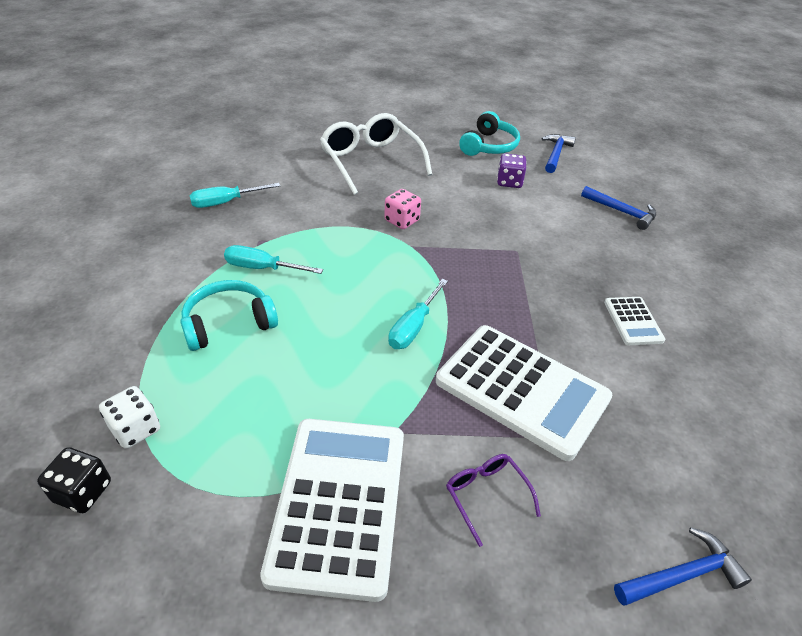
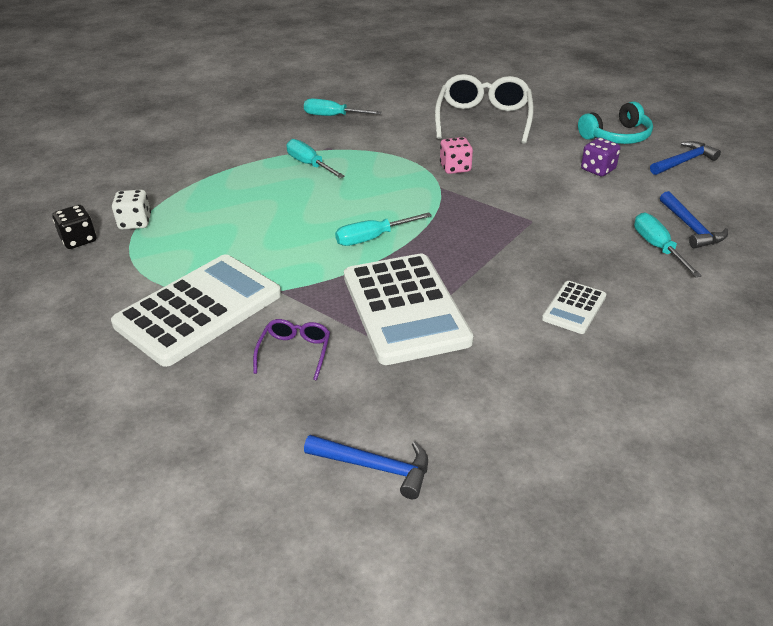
camera: 40 degrees right, 5 degrees down
(228, 323) = (249, 189): turquoise headphones -> none
(622, 239) = (657, 247): none -> turquoise screwdriver

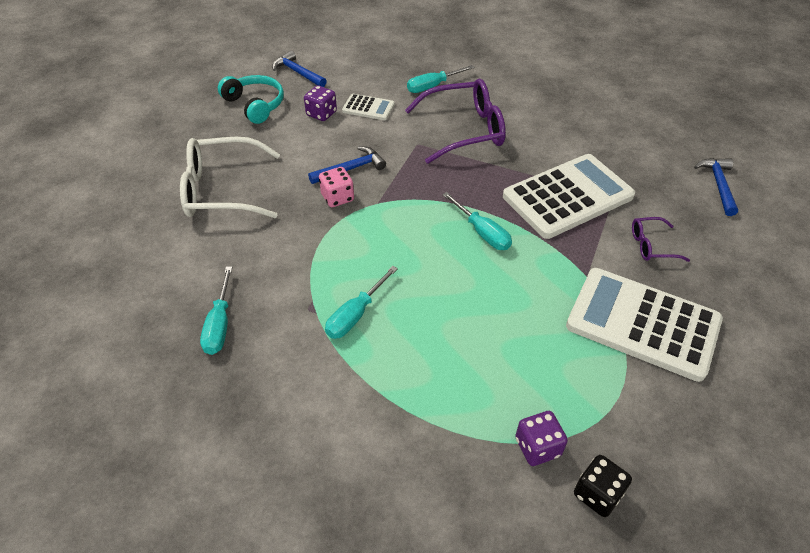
camera: 105 degrees left, 10 degrees up
(135, 222) = (537, 447): white dice -> purple dice
(554, 255) = (463, 130): none -> purple glasses
(574, 308) = (522, 119): white calculator -> white calculator (368, 108)
(690, 227) = (400, 73): blue hammer -> blue hammer (351, 169)

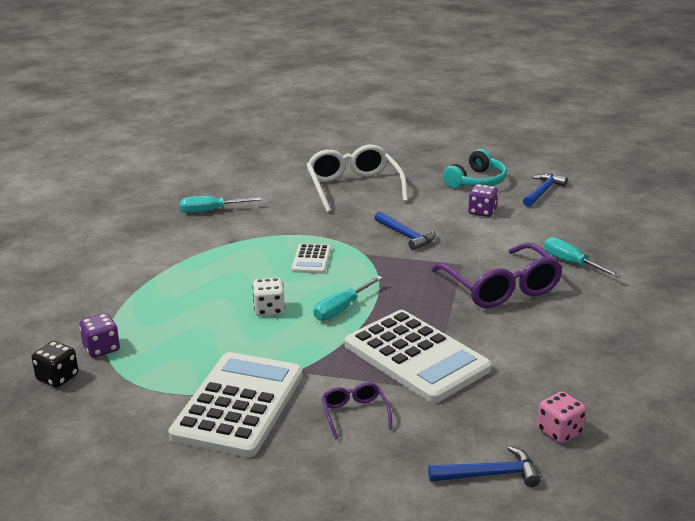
camera: 80 degrees right, 20 degrees down
(337, 197) = (363, 235): pink dice -> pink dice (559, 432)
(355, 315) = (227, 259): turquoise screwdriver -> none
(368, 108) = (507, 233): white calculator -> white calculator (311, 259)
(475, 286) = (269, 310): none -> white dice

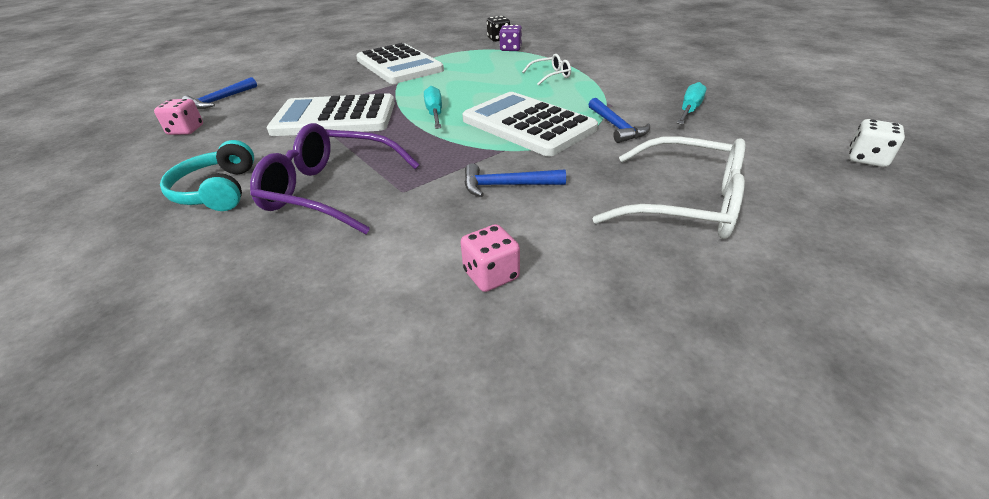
camera: 130 degrees right, 10 degrees up
(182, 289) = (550, 76): none -> white glasses
(269, 310) = (477, 92): white dice -> white dice (867, 159)
(311, 259) = (528, 125): white calculator -> white calculator, size x2.14
(355, 414) = (331, 86): purple glasses -> none
(476, 181) = (606, 339): turquoise headphones -> turquoise headphones (218, 190)
(482, 212) = (491, 275): purple dice -> pink dice
(543, 192) = (472, 408): blue hammer -> blue hammer (616, 127)
(571, 263) = (275, 267): turquoise screwdriver -> none

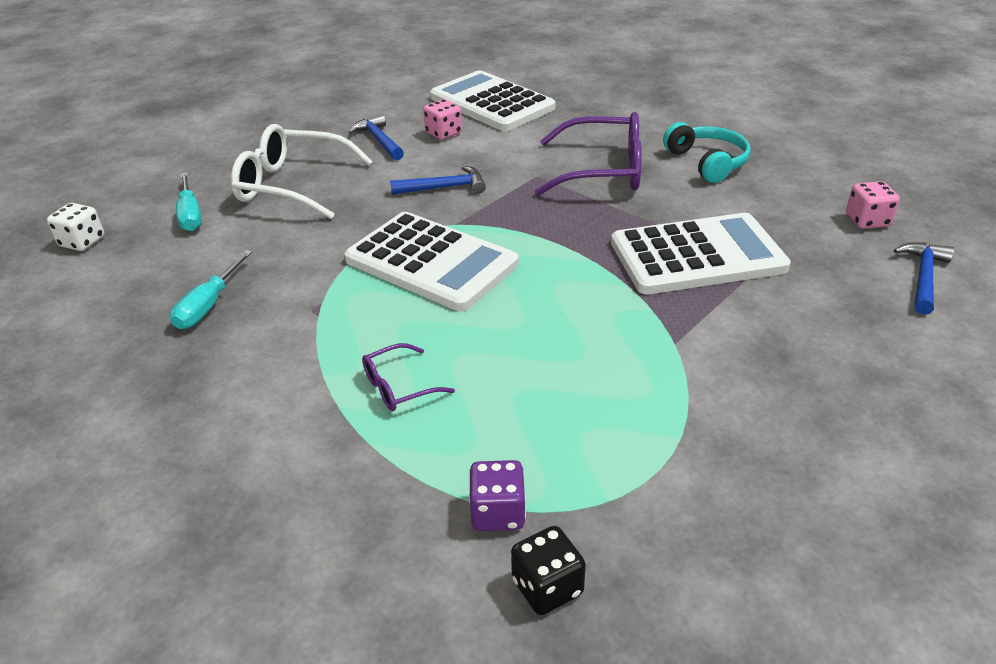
camera: 170 degrees right, 0 degrees up
(399, 65) = (723, 410): white calculator -> white calculator (491, 103)
(434, 113) = (563, 273): turquoise screwdriver -> turquoise screwdriver (190, 215)
(550, 76) = (400, 386): white glasses -> purple glasses
(616, 127) = (320, 267): blue hammer -> blue hammer (379, 140)

